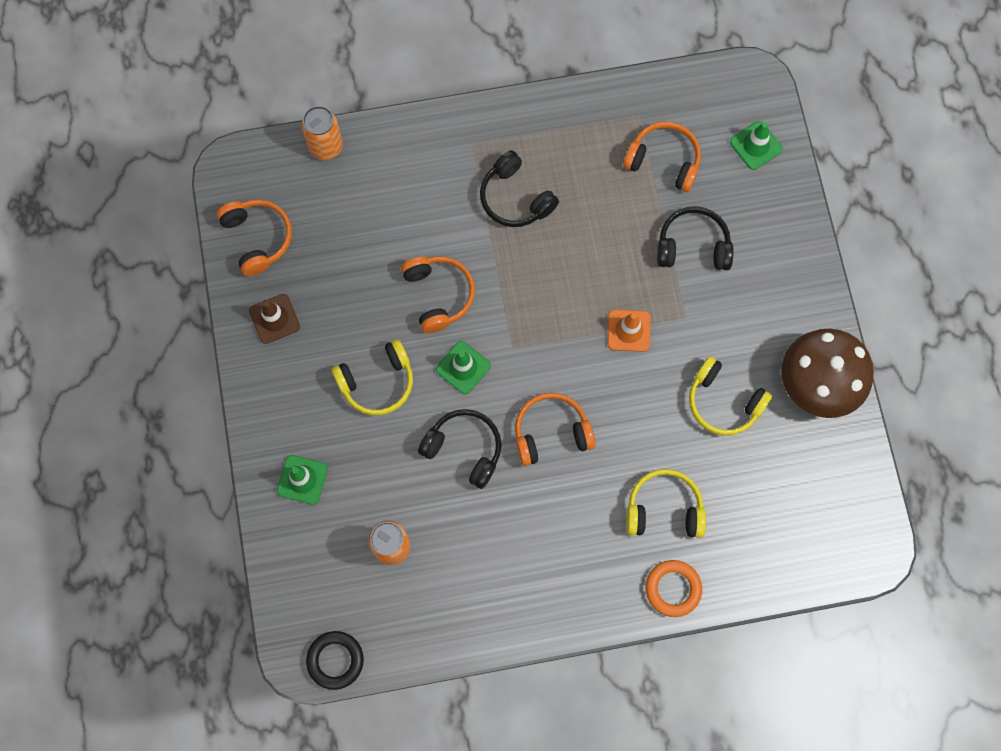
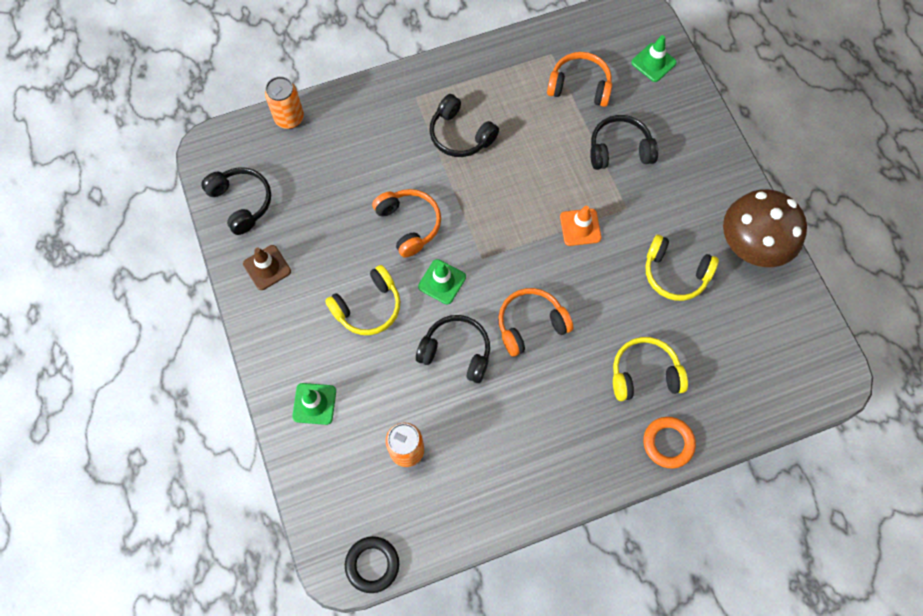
camera: 10 degrees left, 5 degrees down
(257, 238) = (241, 202): orange headphones -> black headphones

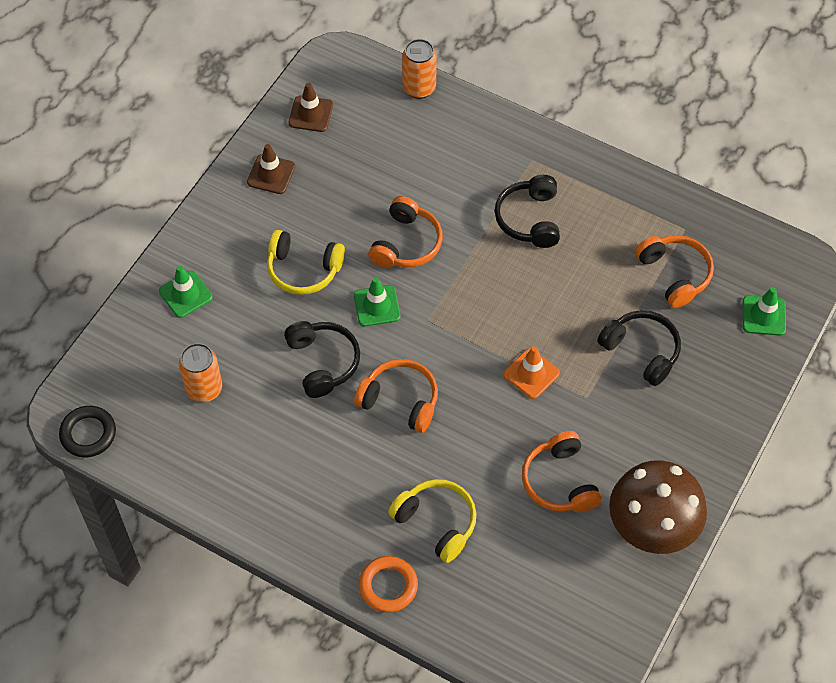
camera: 50 degrees right, 10 degrees down
(241, 202) = (311, 114): black headphones -> brown traffic cone
(675, 273) = (560, 481): yellow headphones -> orange headphones

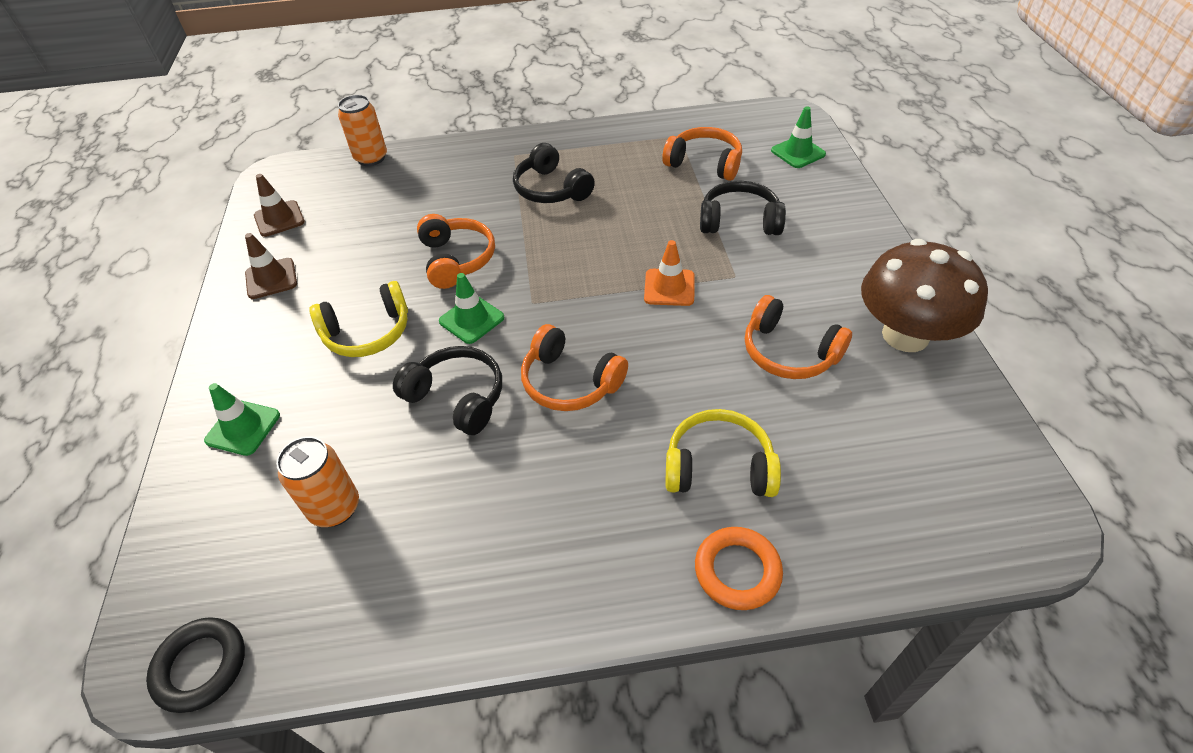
camera: 35 degrees left, 10 degrees down
(400, 401) = (570, 381): orange headphones -> orange headphones turned 135 degrees counterclockwise

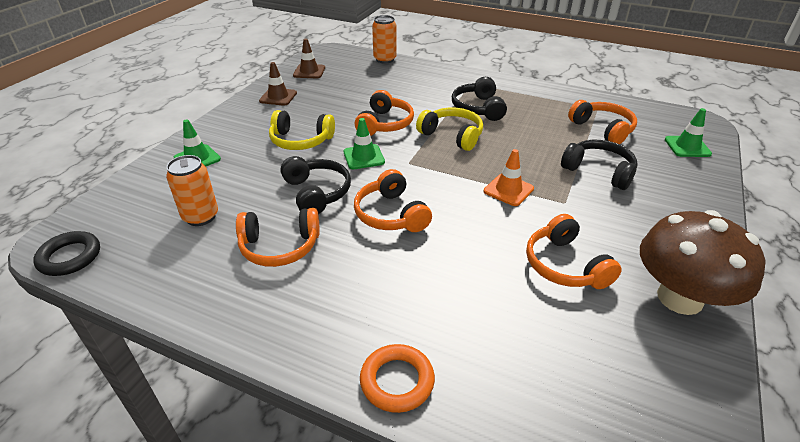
camera: 30 degrees right, 10 degrees down
(477, 492) = (280, 246): none -> orange headphones
(719, 467) = (444, 310): yellow headphones -> yellow headphones (452, 136)

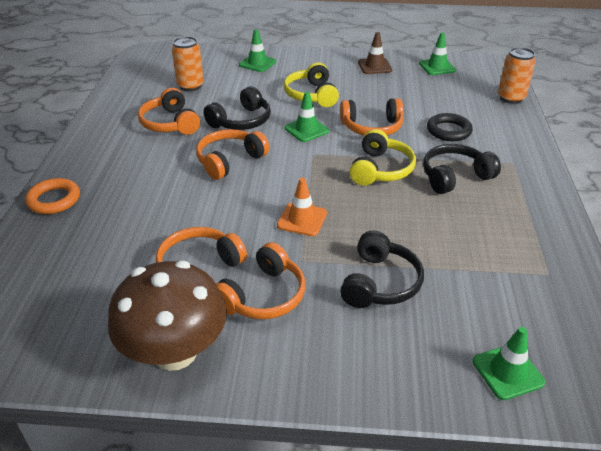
camera: 70 degrees right, 0 degrees up
(70, 257) = (135, 61): black ring -> black ring (448, 131)
(309, 72) = (437, 67): brown traffic cone -> green traffic cone
(602, 129) = (488, 281): orange headphones -> orange headphones (263, 296)

